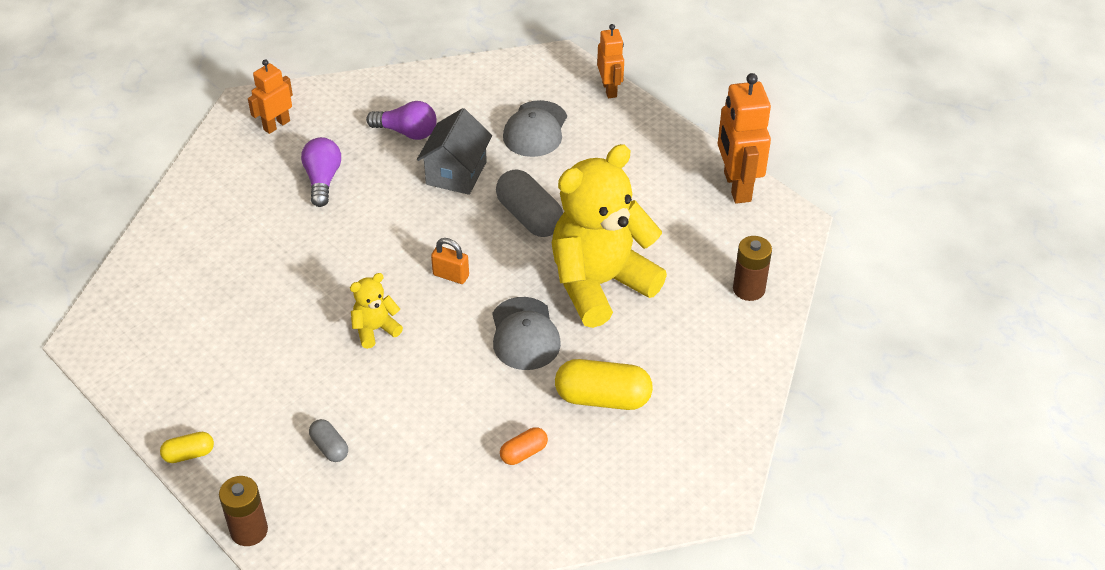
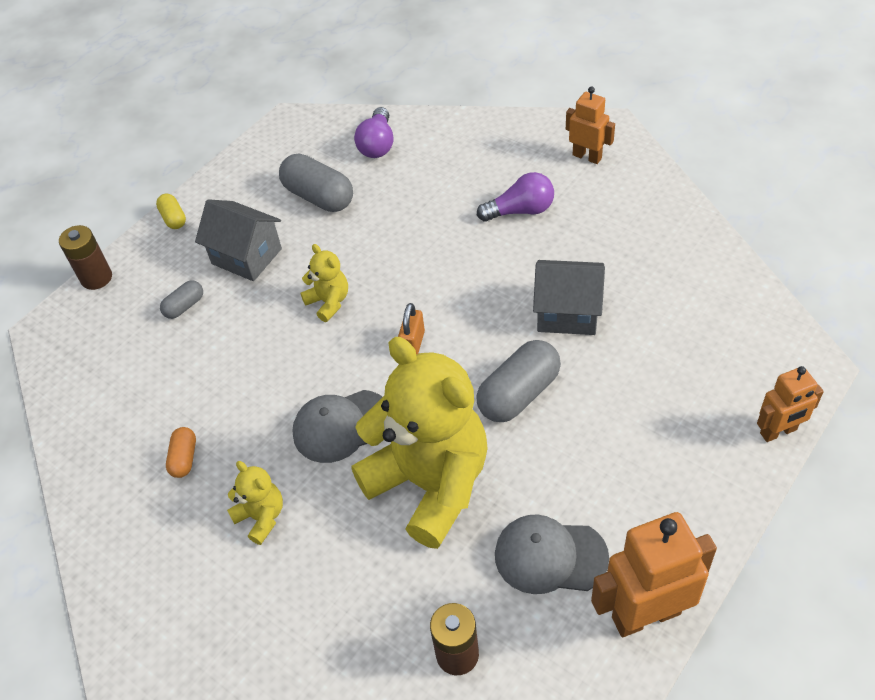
camera: 85 degrees right, 5 degrees up
(223, 324) = (319, 197): none -> grey capsule
(281, 390) = (246, 256): none -> grey house
(407, 132) = (616, 256): purple light bulb -> purple light bulb (377, 144)
(523, 453) = (184, 458): orange capsule -> orange capsule turned 45 degrees clockwise
(535, 129) = (668, 369): grey cap -> grey cap (550, 556)
(602, 398) = (261, 517): yellow capsule -> yellow teddy bear

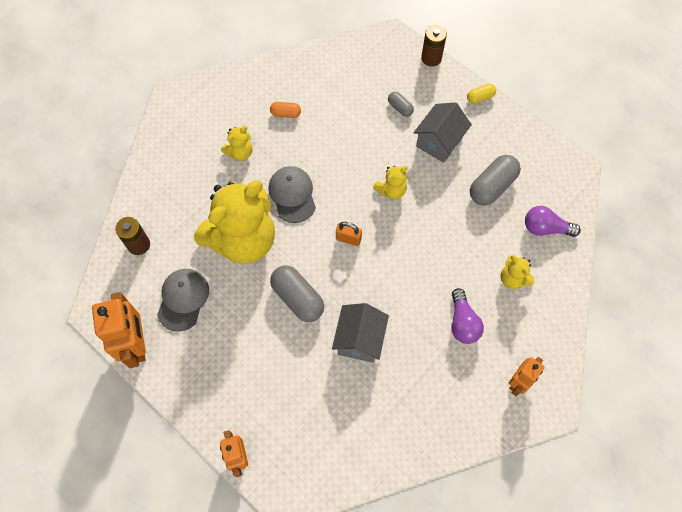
camera: 90 degrees right, 15 degrees up
(452, 169) = (513, 279): none -> yellow teddy bear

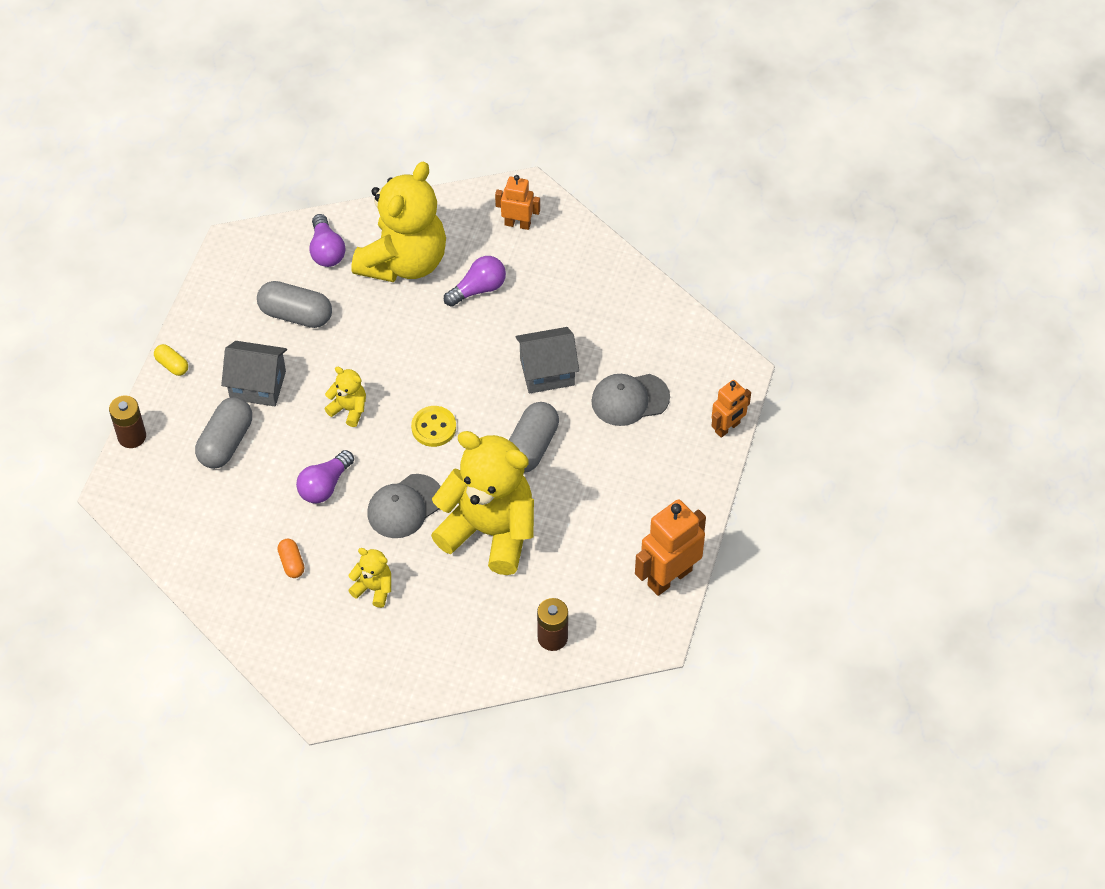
camera: 115 degrees left, 10 degrees down
(183, 299) = (593, 557): grey cap -> grey cap (630, 399)
(335, 153) = (325, 485): none -> purple light bulb
(348, 239) = (433, 427): orange padlock -> yellow button
(400, 108) = (226, 442): grey capsule -> grey capsule, size x1.90
(513, 279) = (404, 261): yellow teddy bear -> yellow teddy bear, size x2.36

